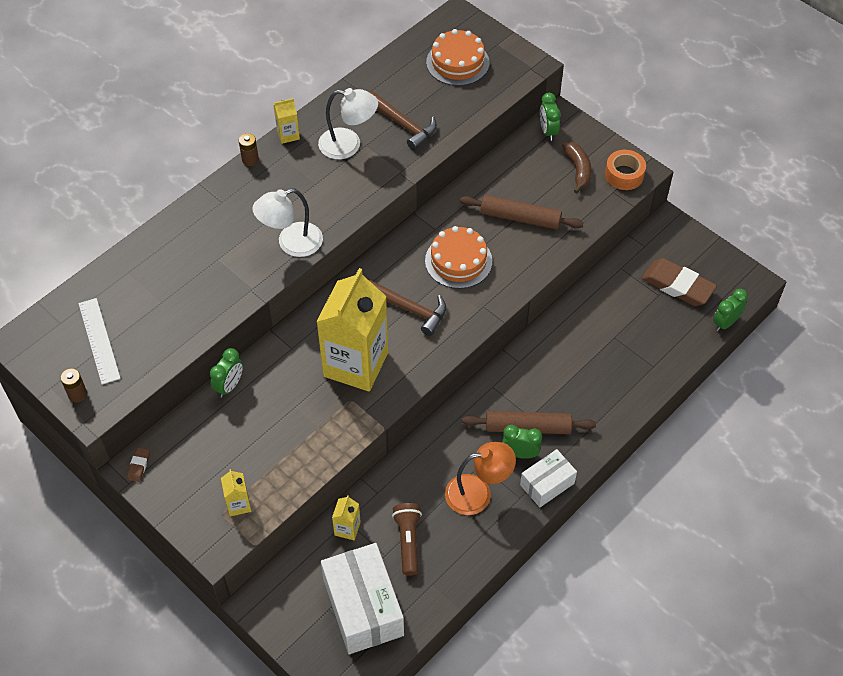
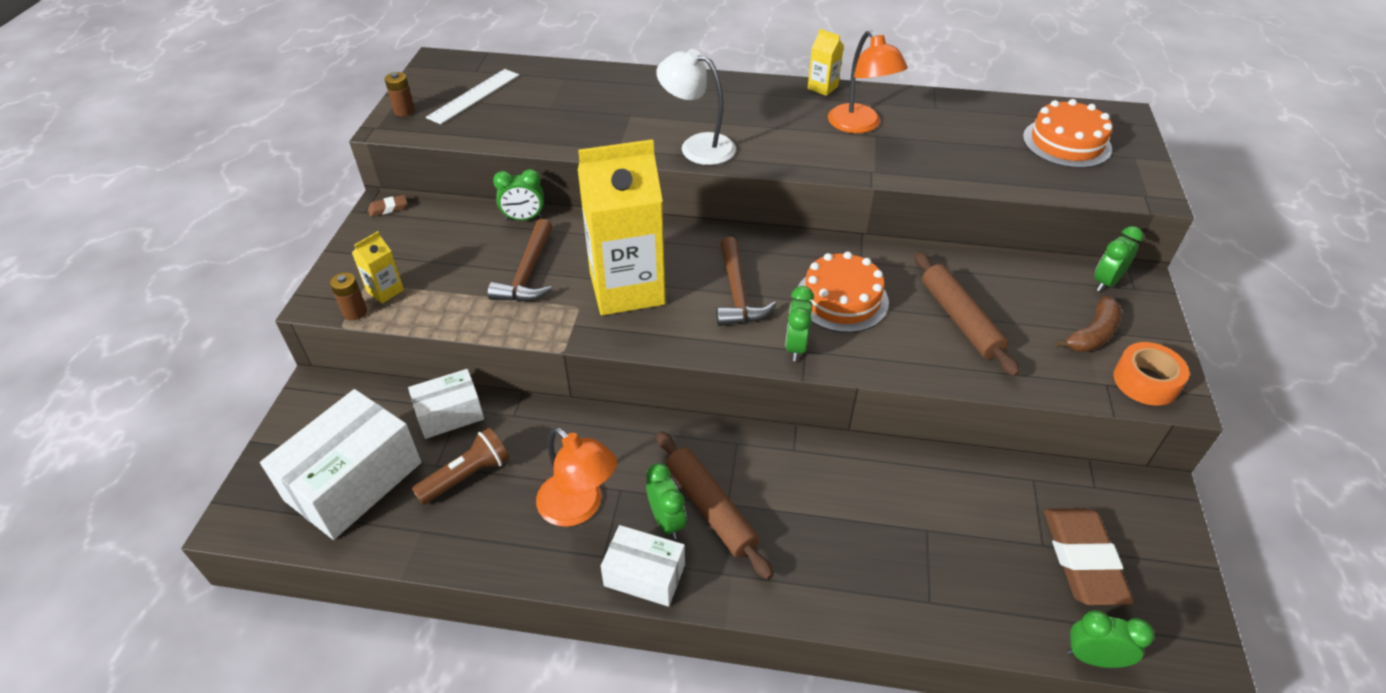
camera: 55 degrees right, 10 degrees down
(250, 160) = (765, 81): brown battery -> brown battery (355, 312)
(347, 528) = (450, 414): yellow carton -> white box
(348, 145) = (860, 125): white lamp -> orange lamp
(403, 124) = (934, 145): brown hammer -> brown hammer (528, 273)
(477, 308) = (795, 347): none -> green clock

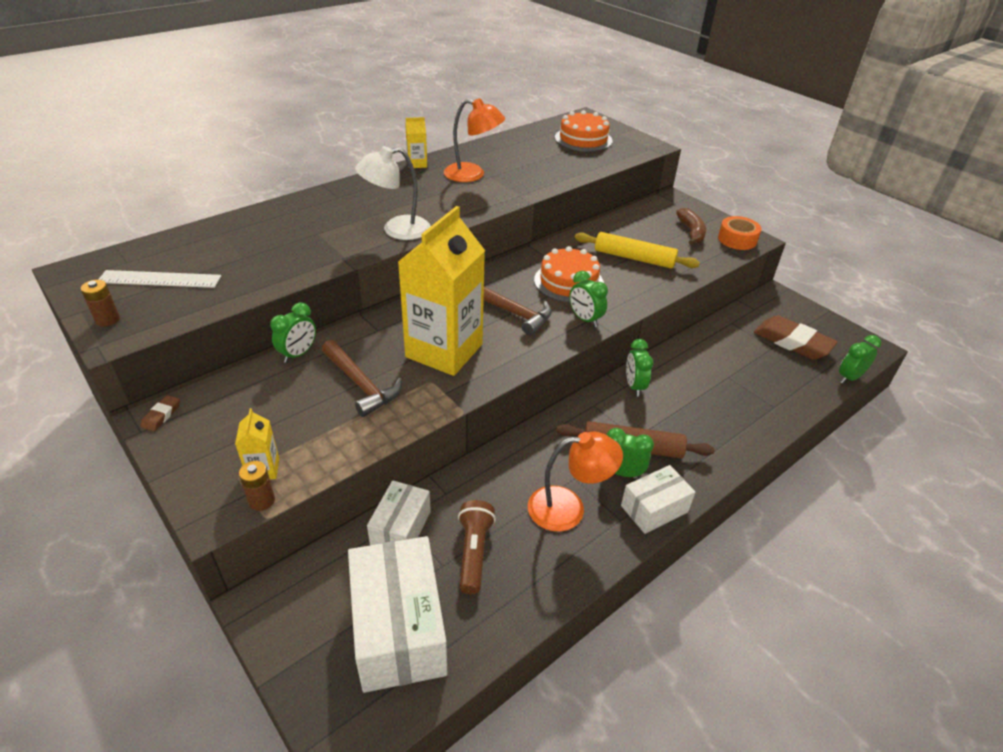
camera: 50 degrees left, 5 degrees down
(474, 96) = (160, 279): white ruler -> white ruler turned 75 degrees counterclockwise
(959, 320) = (634, 258): brown rolling pin -> yellow rolling pin
(1106, 282) = (662, 206): green clock -> green clock (634, 386)

